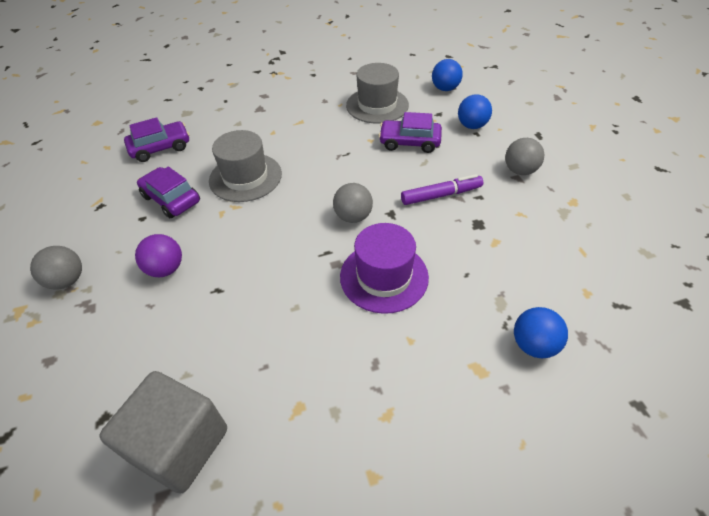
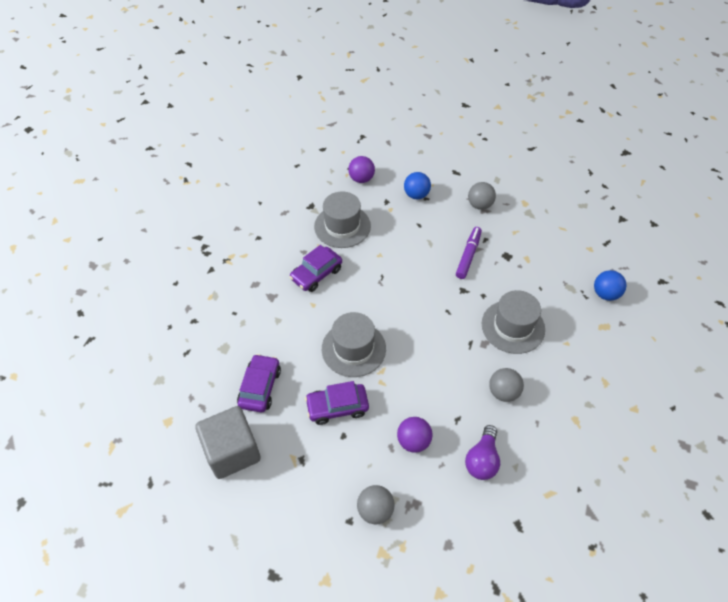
camera: 55 degrees left, 5 degrees up
(176, 337) = (482, 460): none -> purple light bulb
(180, 444) = (563, 489): grey cube -> grey cube (232, 451)
(353, 217) = (450, 311): grey ball -> grey ball (503, 392)
(384, 276) = (513, 326): purple hat -> grey hat
(409, 142) = (402, 236): purple car -> purple car (316, 274)
(445, 89) = (361, 179): blue ball -> purple ball

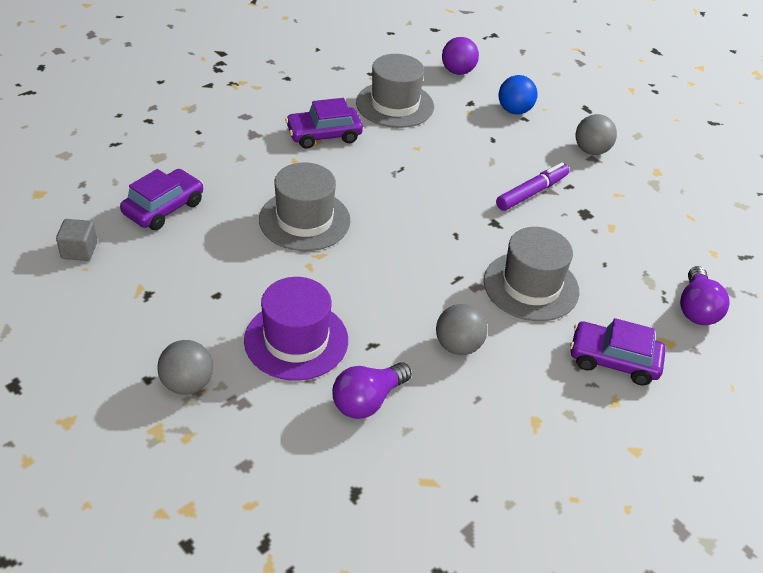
camera: 25 degrees right, 10 degrees down
(232, 451) = (79, 251): grey cube -> grey cube, size x0.47
(337, 407) = (234, 265): purple car -> purple car (613, 360)
(413, 441) = (296, 340): purple ball -> purple hat
(605, 294) = (696, 308): blue ball -> purple light bulb

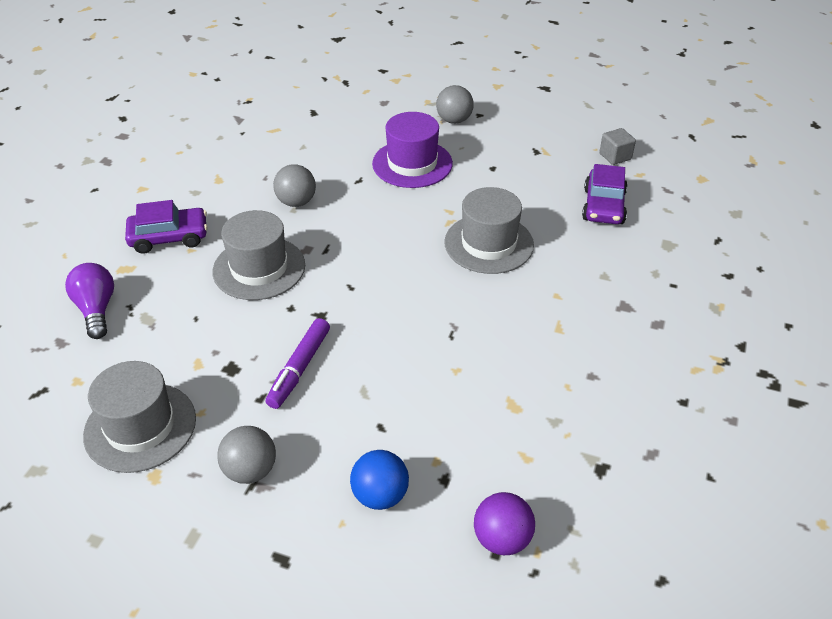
camera: 155 degrees right, 0 degrees up
(324, 135) = (561, 338): purple car -> none
(367, 401) = (338, 151): purple light bulb -> none
(395, 105) = (529, 424): grey hat -> grey hat (140, 427)

